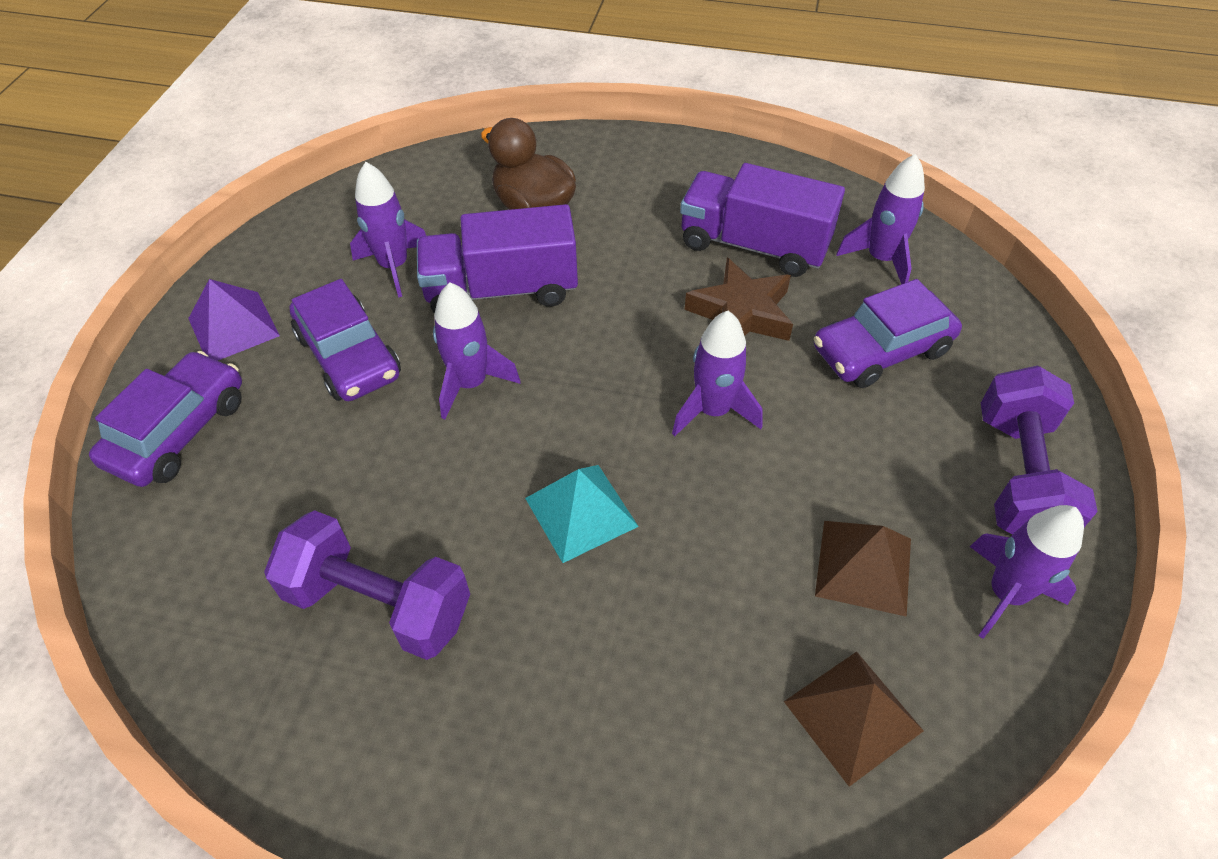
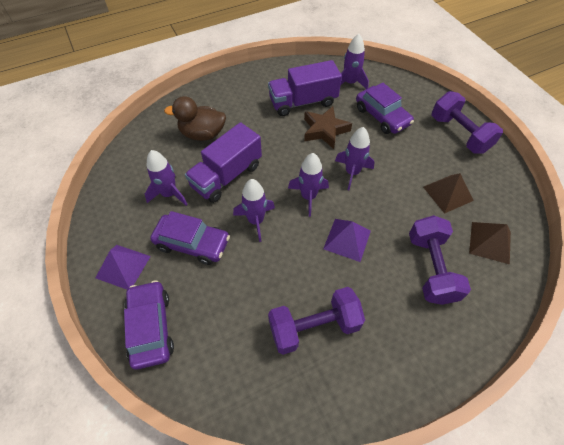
camera: 40 degrees left, 5 degrees up
(581, 512) = (347, 239): turquoise pyramid -> purple pyramid
(677, 669) = (431, 268): none -> purple dumbbell
(881, 350) = (382, 116): purple car -> purple car turned 60 degrees counterclockwise
(1006, 594) = (490, 174): purple rocket -> purple rocket (308, 197)

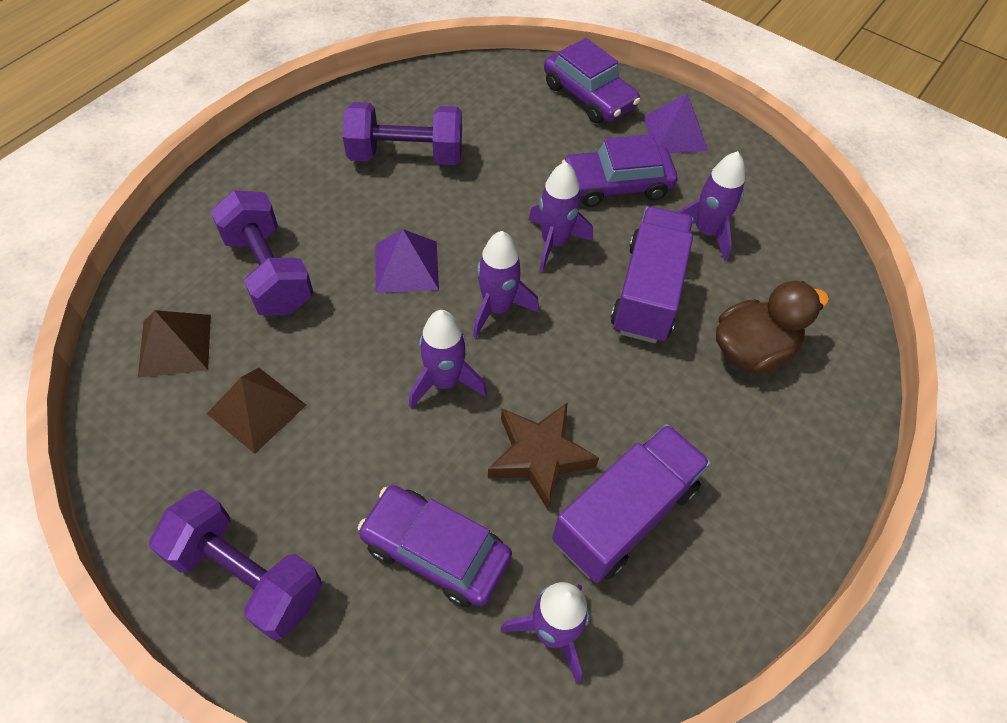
camera: 150 degrees right, 0 degrees up
(314, 327) = (406, 155): purple dumbbell -> purple dumbbell turned 45 degrees clockwise

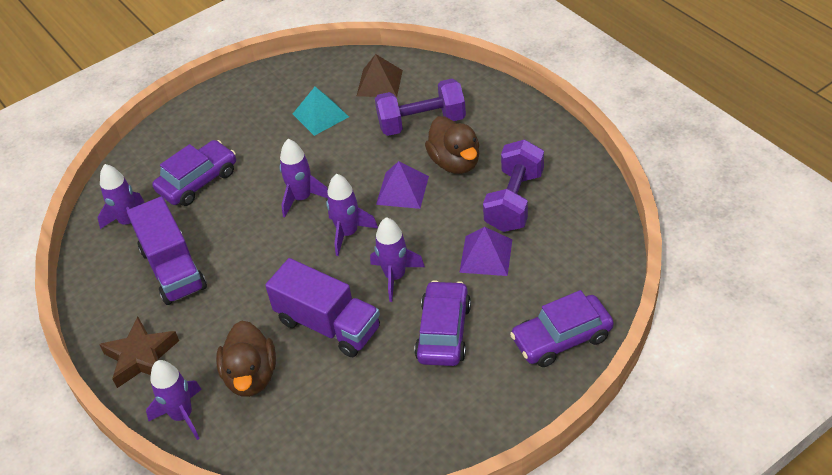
camera: 115 degrees right, 10 degrees down
(247, 575) = (225, 109): purple dumbbell -> none
(257, 409) = (320, 115): brown pyramid -> turquoise pyramid
(346, 221) = (455, 162): none -> brown duck
(539, 456) = (230, 235): brown star -> brown star (141, 357)
(675, 133) = (495, 395): purple pyramid -> purple pyramid (486, 255)
(706, 232) = (371, 382): purple rocket -> purple rocket (182, 415)

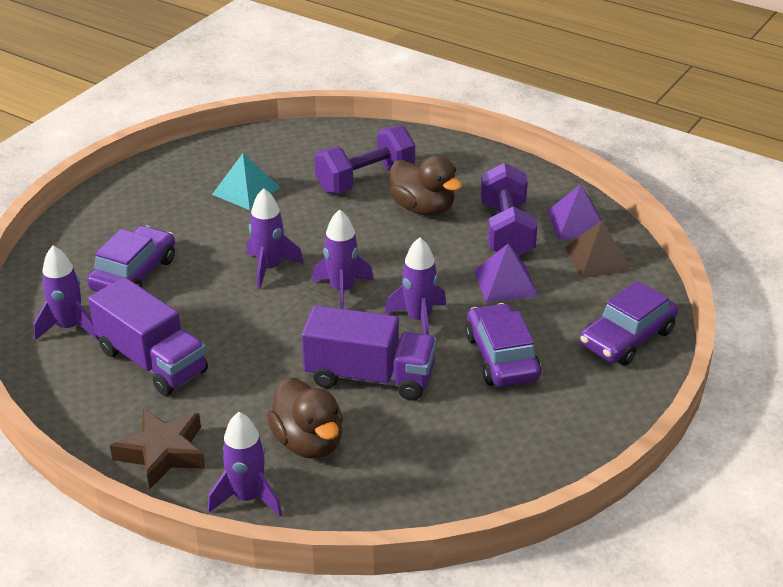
camera: 25 degrees left, 10 degrees down
(379, 83) = (297, 152): brown pyramid -> brown pyramid (597, 259)
(402, 190) = (380, 242): purple pyramid -> purple pyramid (576, 222)

